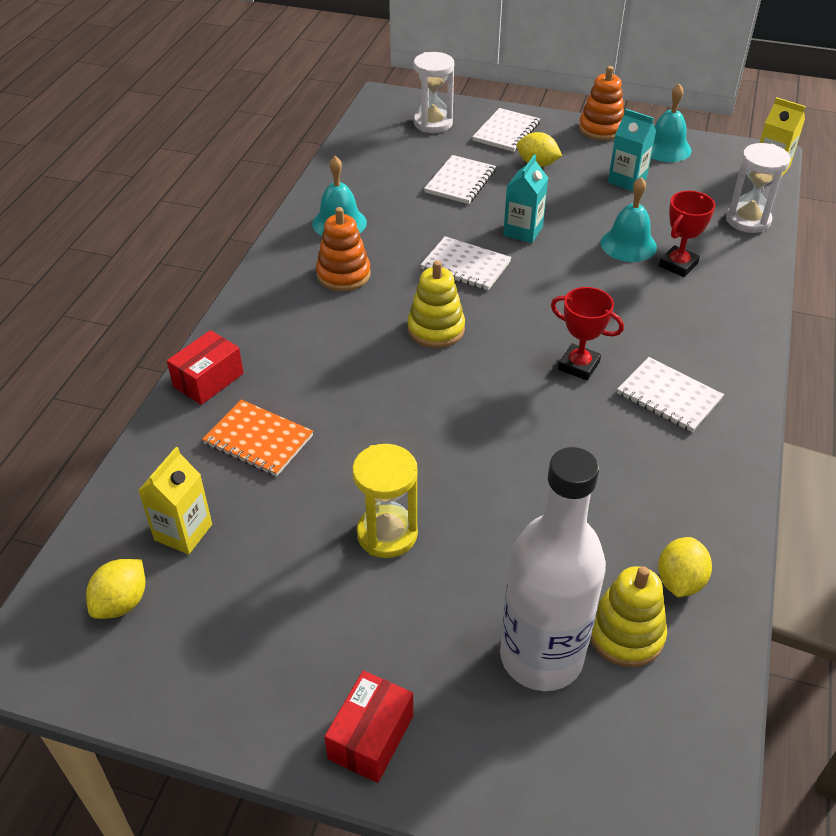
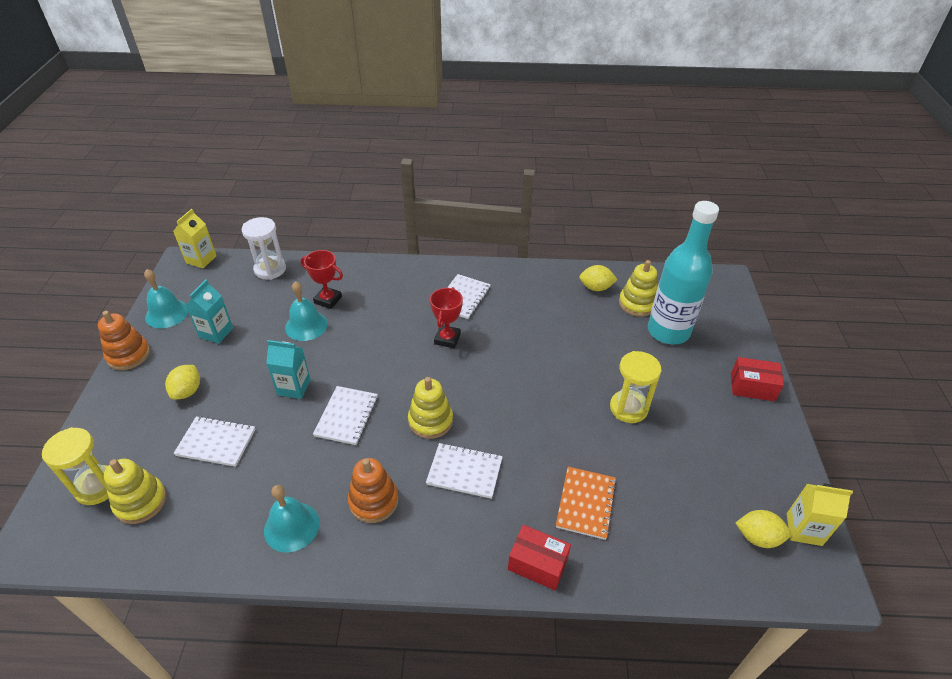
camera: 105 degrees left, 0 degrees up
(183, 532) = (687, 522): yellow carton -> yellow carton (804, 529)
(406, 144) = (140, 502): none -> yellow stacking toy
(433, 123) = (97, 487): white hourglass -> yellow hourglass
(506, 132) = (125, 422): white notebook -> white notebook (464, 472)
(541, 656) = (668, 331): white bottle -> turquoise bottle

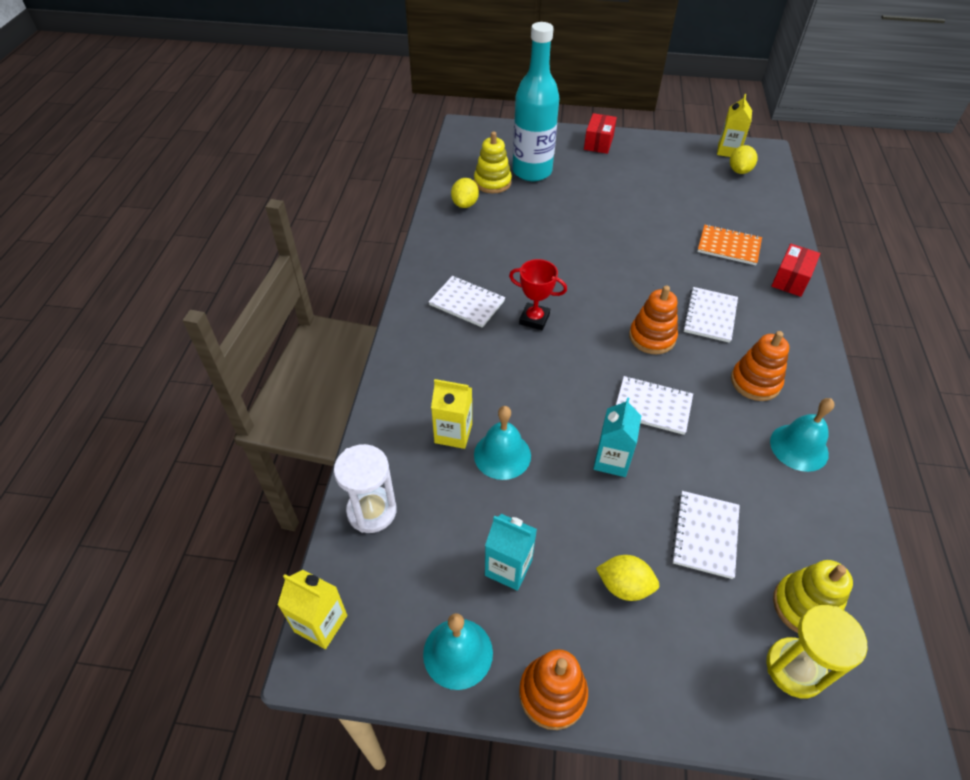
camera: 85 degrees left, 5 degrees up
(328, 300) = (453, 433): red trophy -> yellow carton
(430, 421) = (652, 337): yellow stacking toy -> orange stacking toy
(628, 408) = (625, 209): yellow hourglass -> none

